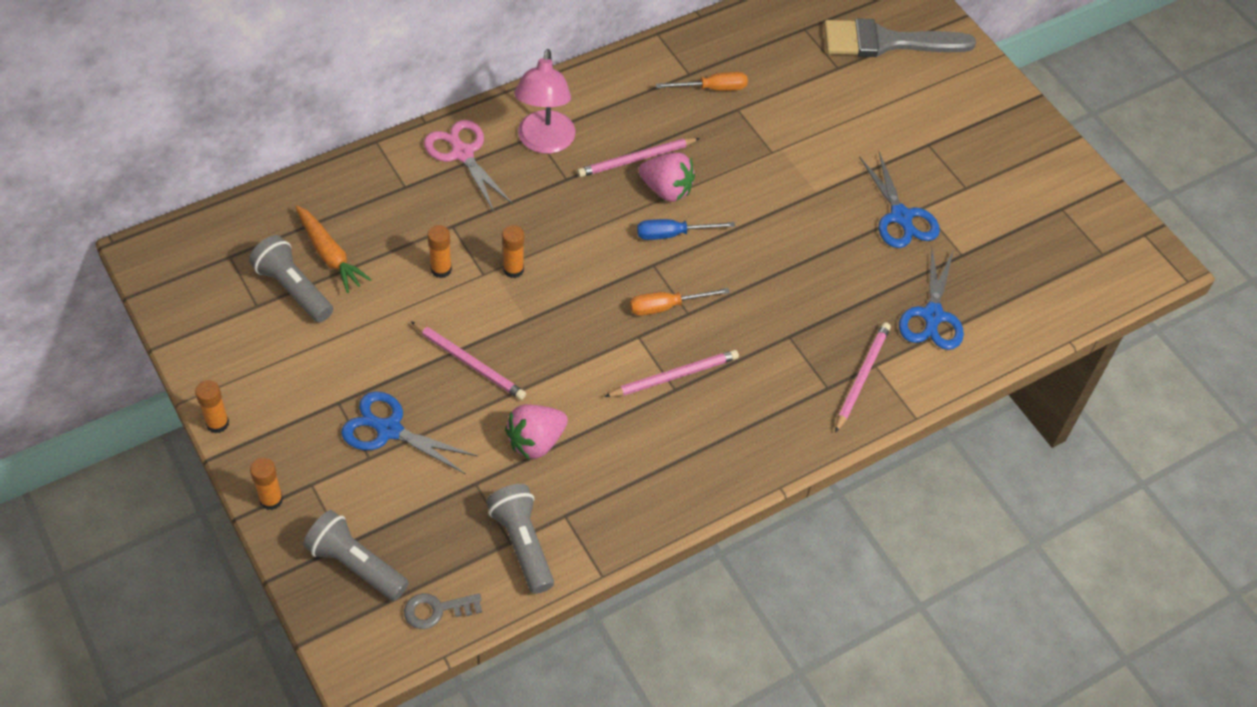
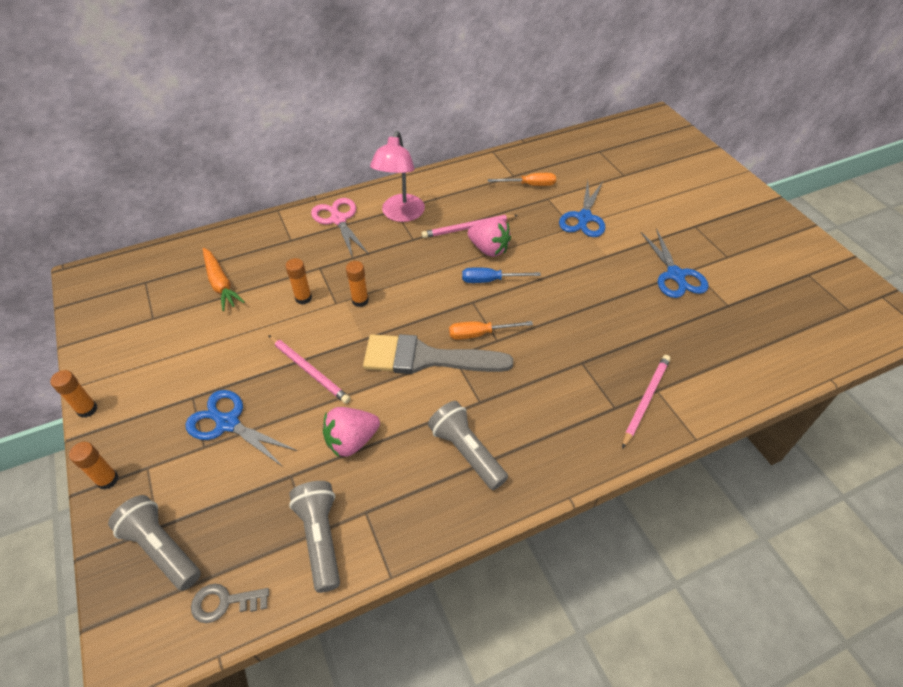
camera: 10 degrees right, 5 degrees down
(293, 289) = (185, 307): grey flashlight -> grey flashlight (466, 452)
(674, 376) = (480, 390): pink pencil -> none
(886, 42) = (659, 160): grey brush -> grey brush (426, 358)
(932, 315) = (706, 352): blue scissors -> blue scissors (584, 218)

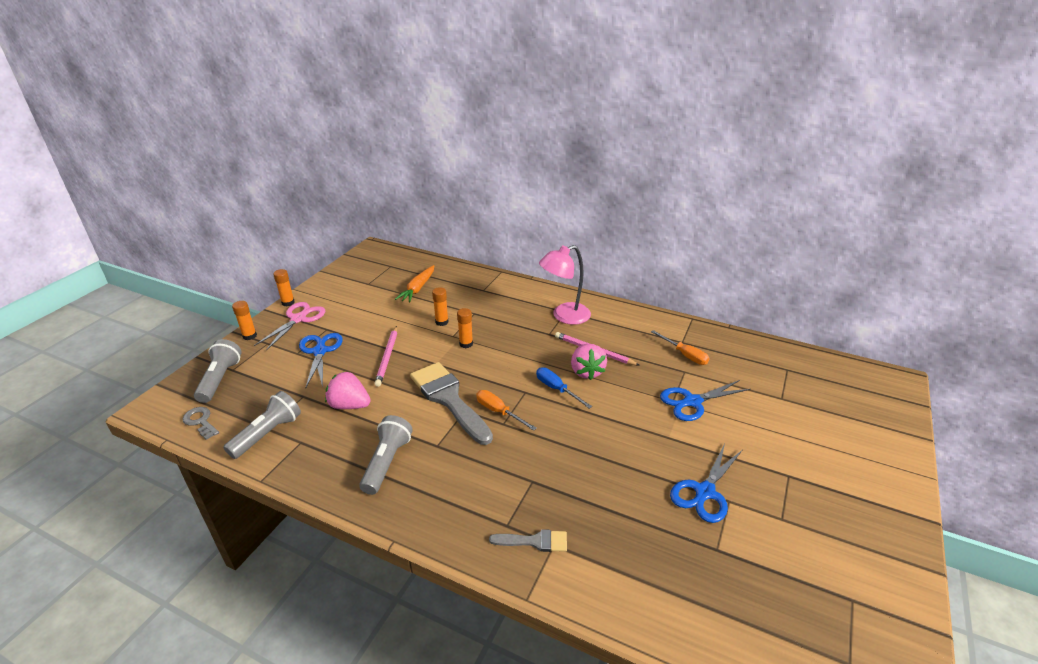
camera: 50 degrees right, 15 degrees down
(338, 220) = (524, 296): pink scissors -> pink scissors (298, 319)
(645, 400) = (534, 541): pink pencil -> grey brush

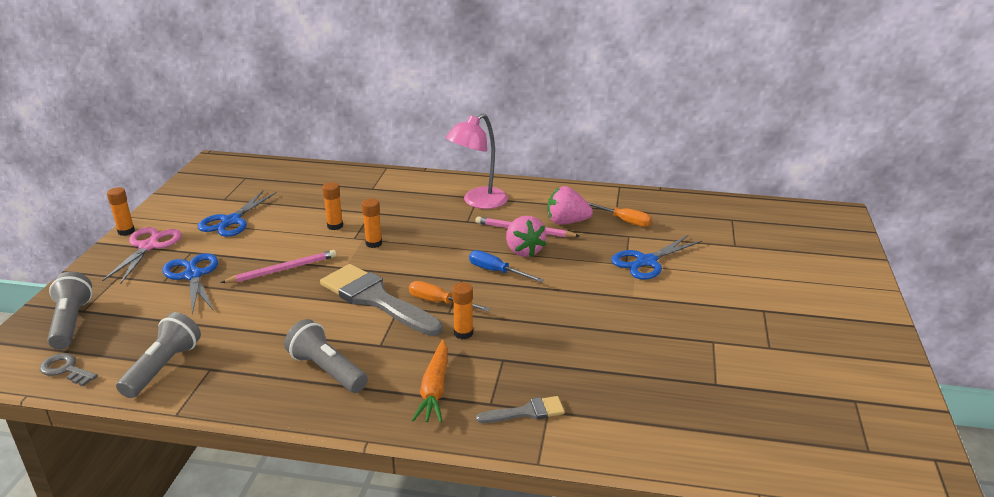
camera: 15 degrees left, 5 degrees down
(249, 336) = (90, 272): orange glue stick -> orange glue stick (463, 333)
(349, 405) = (256, 323): pink strawberry -> pink strawberry (566, 222)
(387, 357) = (283, 269): pink pencil -> pink pencil turned 105 degrees counterclockwise
(387, 462) = (327, 370): grey flashlight -> grey flashlight turned 45 degrees counterclockwise
(418, 288) = (290, 196): orange carrot -> orange carrot (434, 389)
(704, 492) = (687, 338): blue scissors -> blue scissors (231, 221)

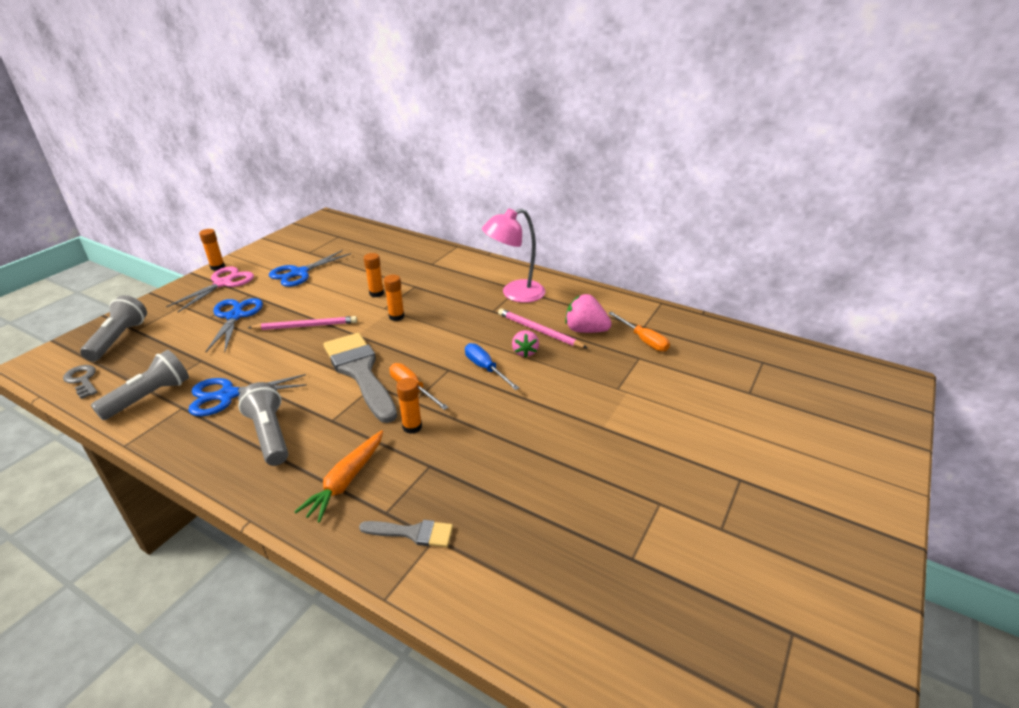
camera: 20 degrees right, 5 degrees up
(523, 251) = (525, 352): pink strawberry -> pink strawberry, size x0.65
(646, 261) = (641, 390): blue scissors -> blue scissors (228, 395)

